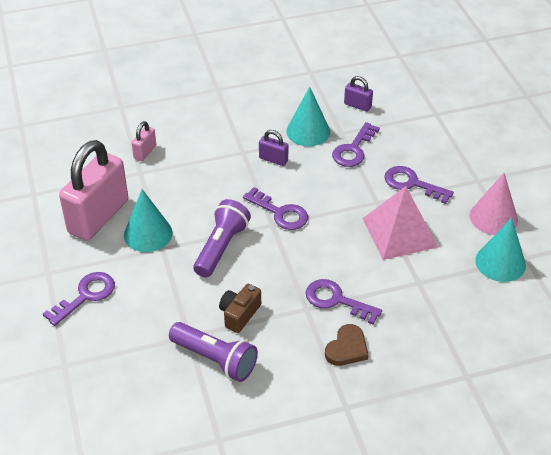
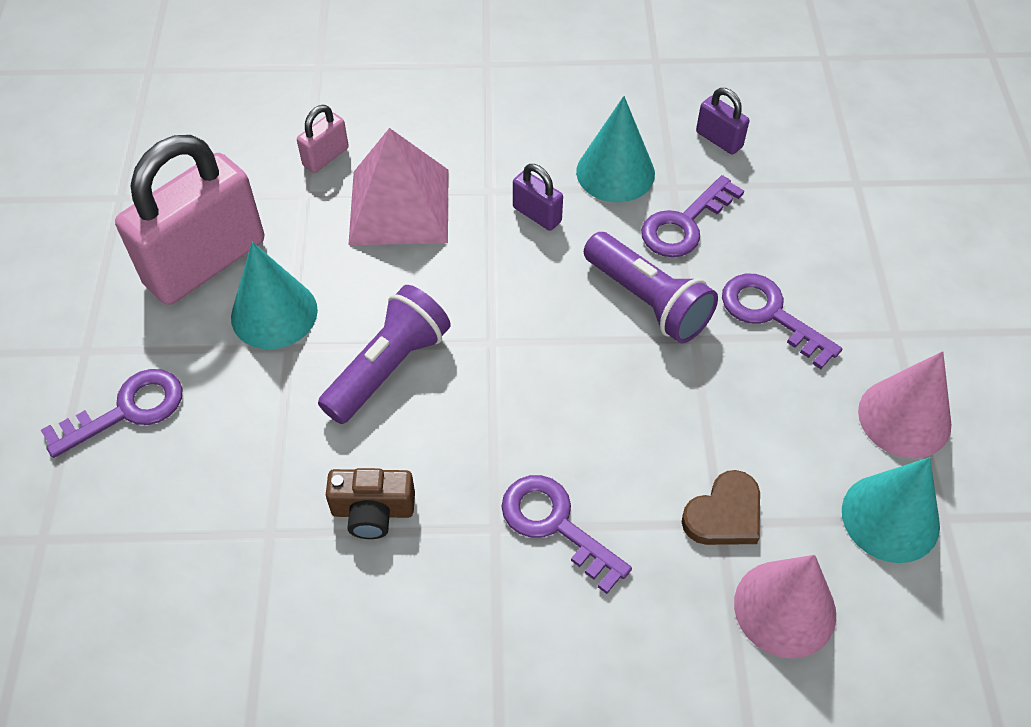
camera: 15 degrees right, 10 degrees up
(215, 359) = (297, 594): purple flashlight -> purple flashlight (647, 301)
(239, 314) = (373, 511): brown camera -> brown camera turned 135 degrees counterclockwise
(280, 213) = (513, 322): purple key -> none
(347, 348) = (542, 632): brown heart -> brown heart (724, 514)
(399, 232) = (716, 409): pink pyramid -> pink pyramid (399, 206)
(462, 312) = (785, 608): none -> pink cone

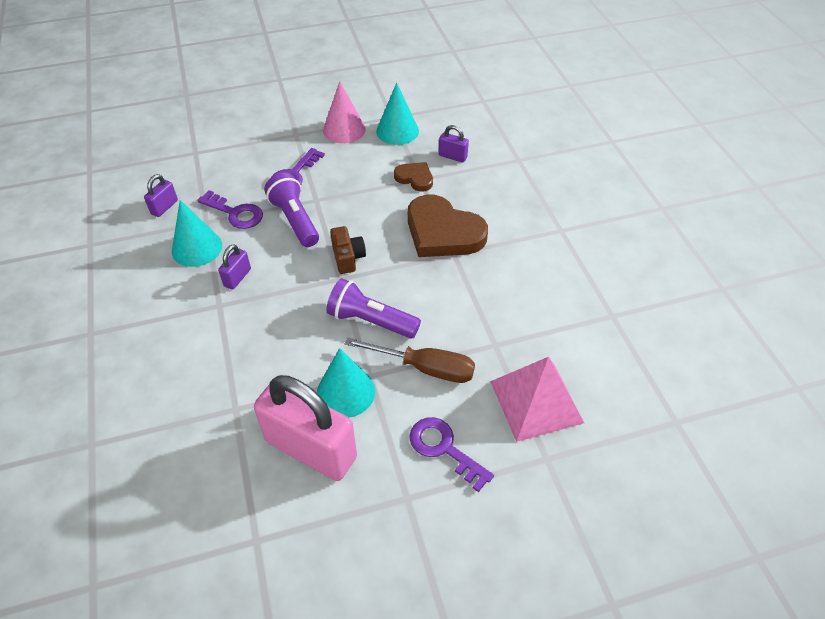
camera: 105 degrees left, 5 degrees down
(269, 420) = (425, 368): none -> brown screwdriver
(326, 157) = (196, 406): pink padlock -> none
(373, 511) = (463, 303): brown camera -> brown camera (347, 257)
(399, 206) = (240, 349): pink pyramid -> pink pyramid (536, 401)
(556, 525) = (443, 232): purple key -> brown heart
(647, 301) = (295, 220): purple flashlight -> purple flashlight turned 60 degrees counterclockwise
(785, 608) = (452, 156): pink cone -> purple padlock

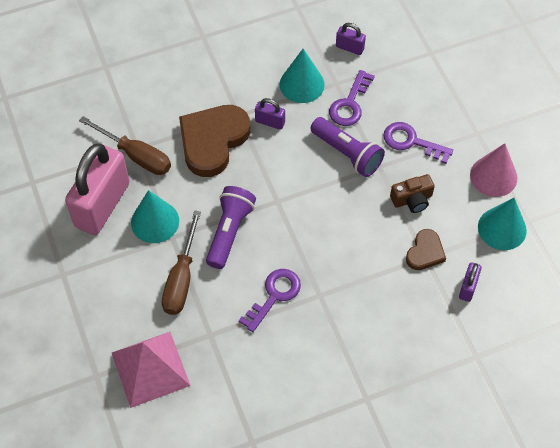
camera: 85 degrees right, 10 degrees up
(246, 409) = (136, 155): none -> brown screwdriver
(295, 220) = (347, 153): purple flashlight -> purple flashlight turned 75 degrees clockwise
(347, 257) = (303, 204): brown camera -> brown camera (412, 199)
(443, 232) = (347, 284): brown heart -> brown heart (213, 141)
(444, 449) = (104, 298): purple key -> purple key (274, 296)

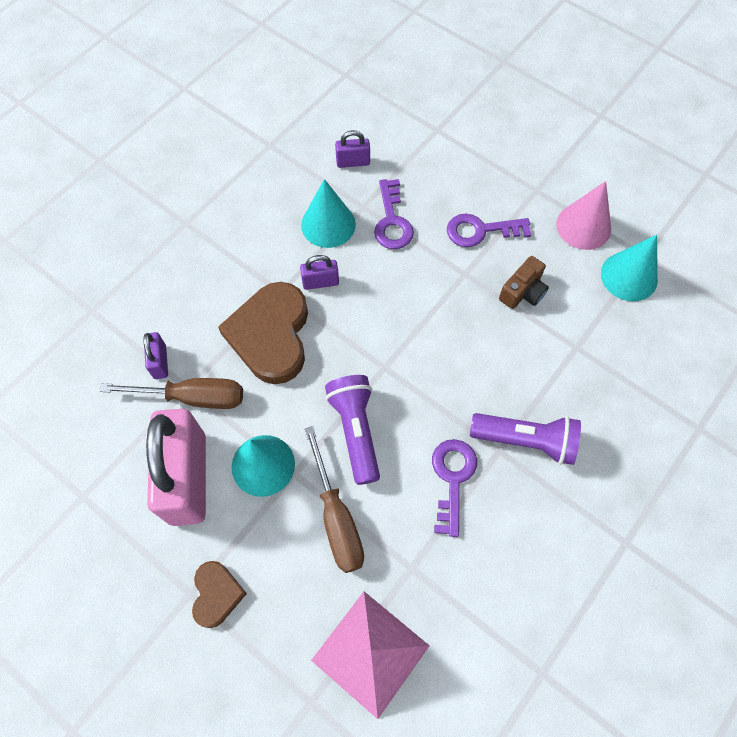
camera: 30 degrees left, 5 degrees up
(347, 153) = (424, 276): purple flashlight -> purple flashlight (525, 441)
(425, 252) = (573, 342): brown heart -> brown heart (216, 594)
(468, 287) = (640, 357): purple padlock -> purple padlock (160, 362)

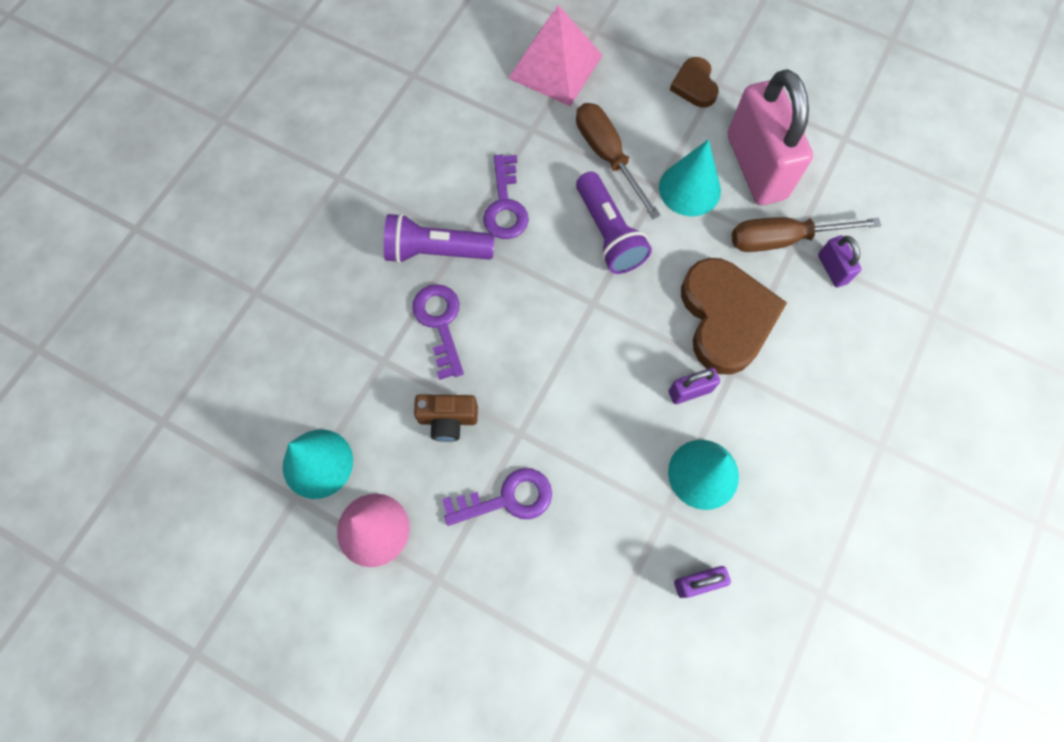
camera: 170 degrees right, 5 degrees up
(392, 221) = (623, 493): purple key -> purple key (440, 323)
(523, 292) = (448, 419): brown camera -> brown camera turned 120 degrees counterclockwise

